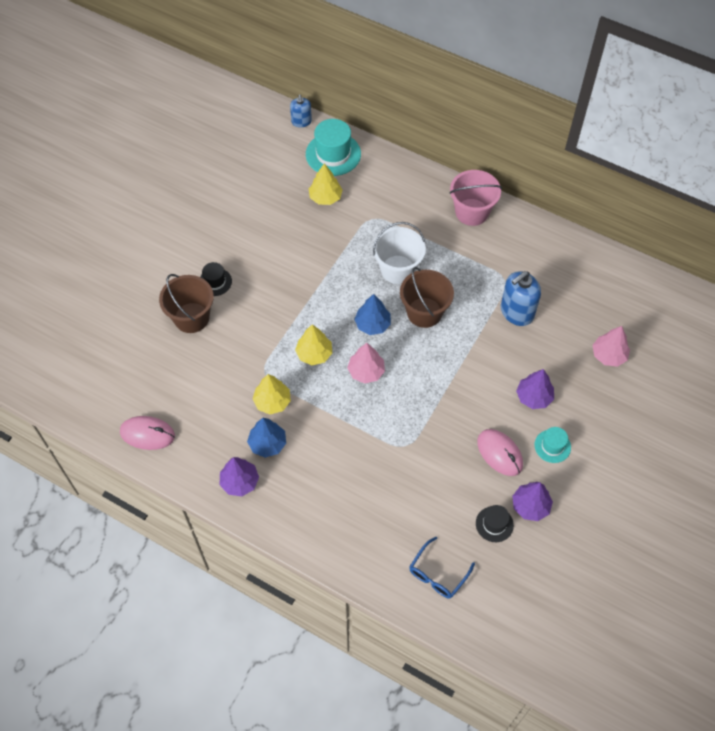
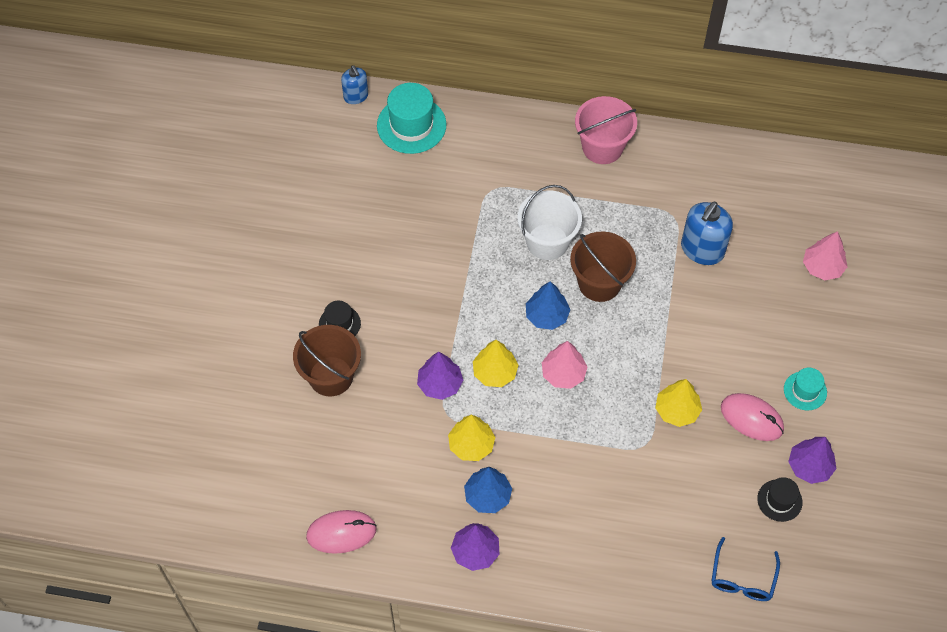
camera: 20 degrees left, 0 degrees up
(325, 197) = (425, 181): yellow tree -> yellow tree (677, 410)
(534, 397) = (762, 341): purple tree -> purple tree (440, 384)

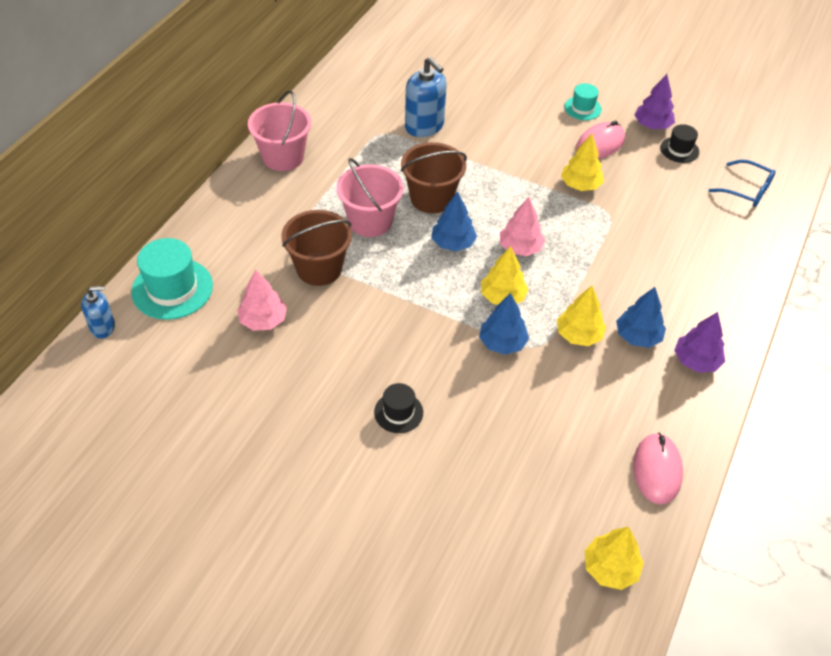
camera: 75 degrees left, 10 degrees down
(238, 510) = (610, 568): none -> yellow tree
(331, 376) = (462, 436): brown bucket -> brown bucket (319, 268)
(440, 384) = (502, 343): purple tree -> blue tree
(547, 242) = (370, 221): white bucket -> pink bucket
(822, 267) = (471, 67): pink tree -> pink tree (263, 320)

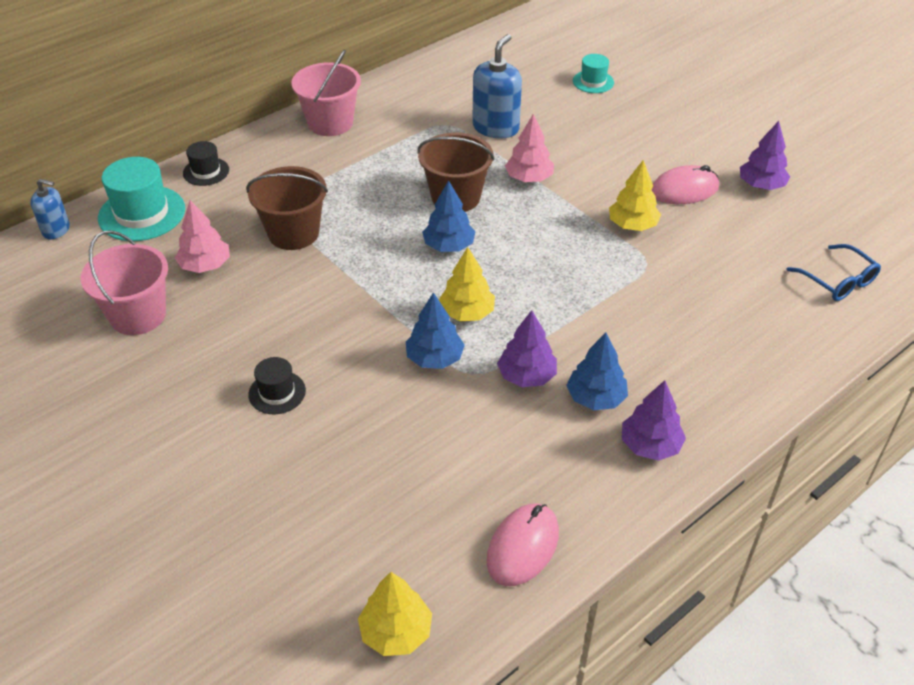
camera: 25 degrees right, 5 degrees down
(370, 221) = (376, 203): pink bucket -> pink bucket (138, 315)
(424, 126) = (495, 127): blue soap dispenser -> blue soap dispenser turned 135 degrees counterclockwise
(520, 248) = (520, 270): pink tree -> pink tree (529, 178)
(578, 335) = (526, 376): yellow tree -> purple tree
(582, 108) = (687, 150): turquoise hat -> turquoise hat (593, 82)
(679, 150) = (778, 218): black hat -> black hat (206, 171)

